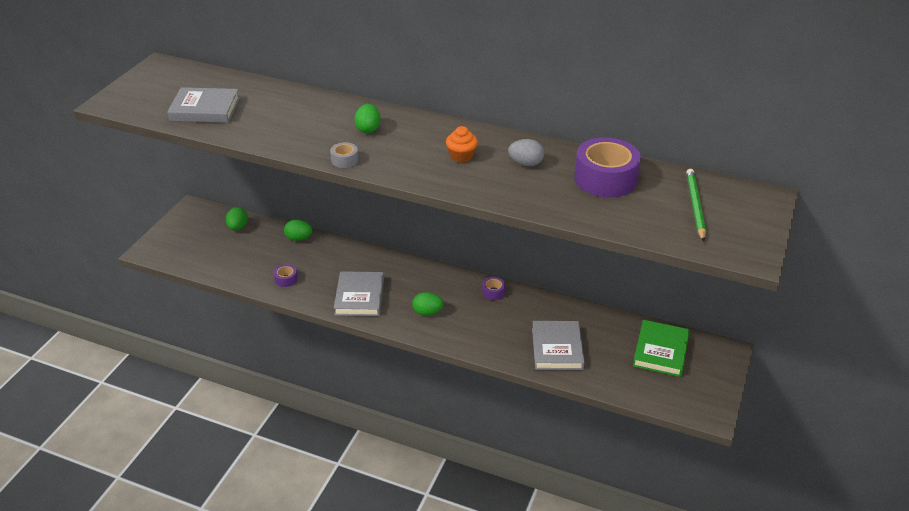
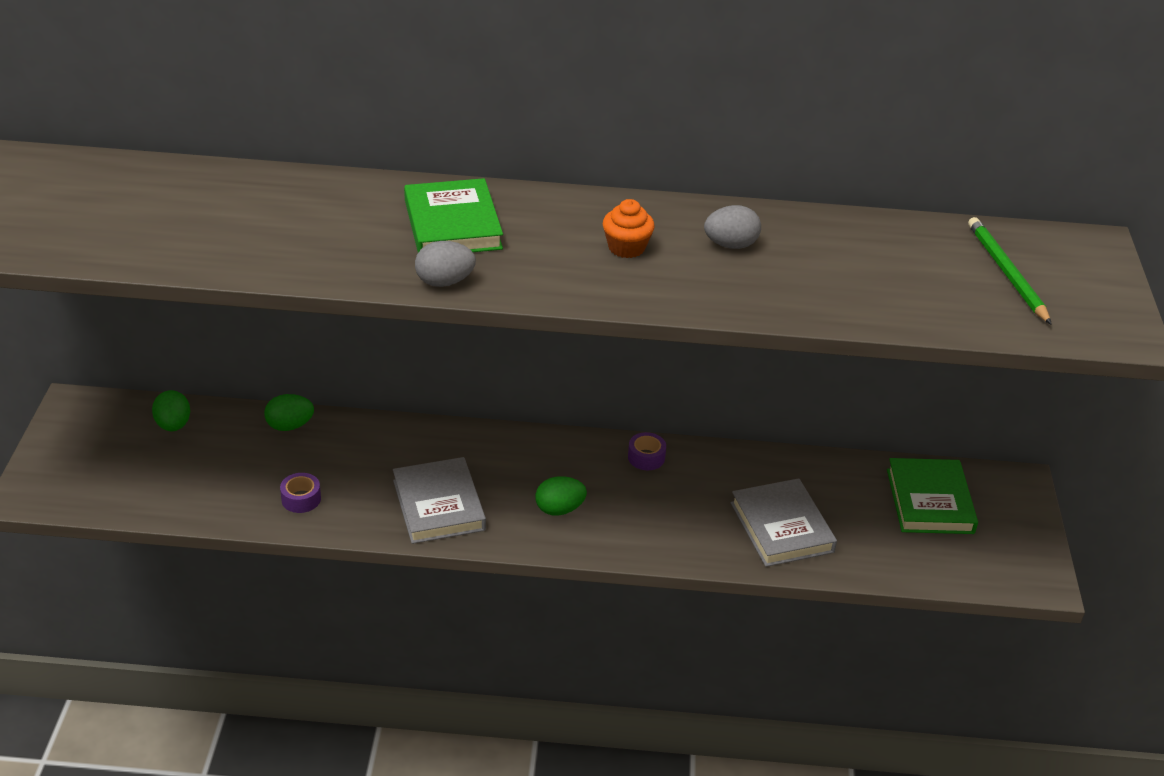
camera: 20 degrees left, 0 degrees up
(205, 109) = (151, 229): grey book -> none
(344, 160) = (444, 282): grey tape -> grey egg
(368, 129) = (452, 224): green egg -> green book
(605, 179) = (859, 251): purple tape -> none

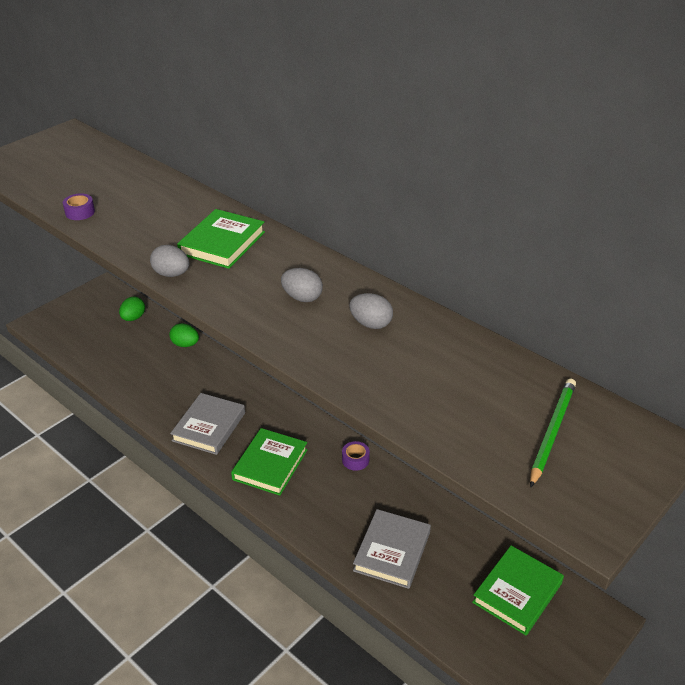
camera: 40 degrees right, 0 degrees up
(301, 499) = (147, 387): purple tape -> purple tape (80, 212)
(559, 509) = (270, 464): green egg -> green book
(626, 247) = (302, 298): orange cupcake -> grey egg

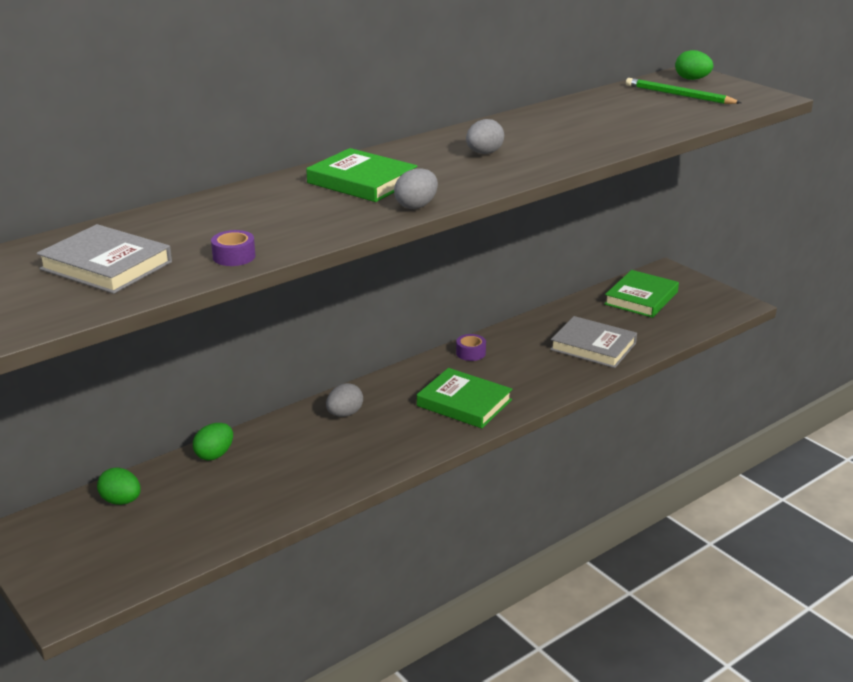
camera: 80 degrees left, 10 degrees down
(209, 427) = (388, 441): grey book -> grey book (106, 266)
(371, 324) = (534, 132): grey egg -> grey egg (345, 414)
(517, 593) = (641, 298): green book -> green book turned 75 degrees clockwise
(631, 445) = (692, 79): none -> green egg

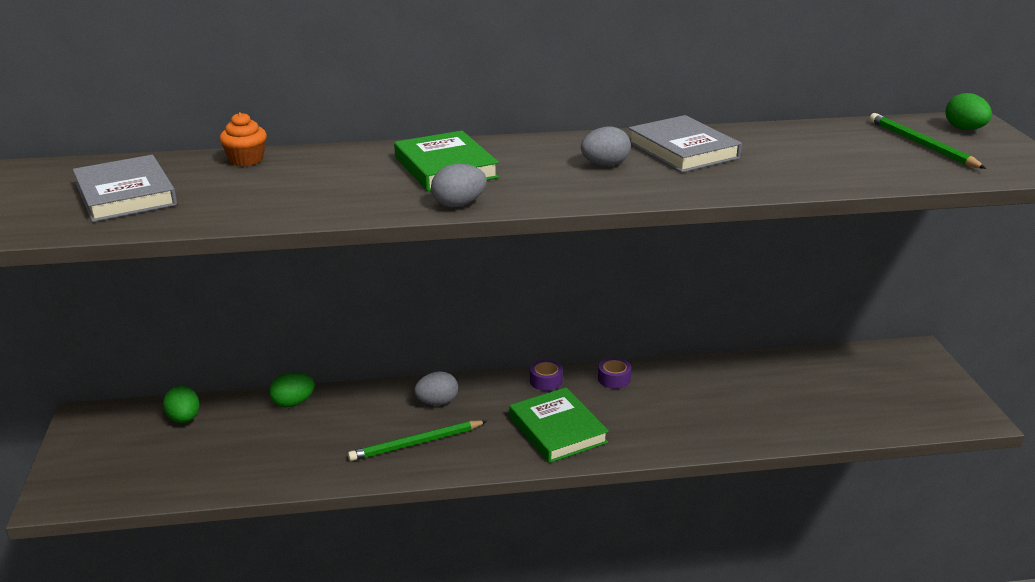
camera: 30 degrees right, 0 degrees up
(174, 213) = (246, 160): none -> orange cupcake
(234, 256) = (230, 213): purple tape -> purple tape (546, 381)
(360, 450) = (416, 443): none -> green pencil
(593, 346) = (750, 413): grey book -> grey book (683, 150)
(641, 298) = (858, 374): green book -> none

